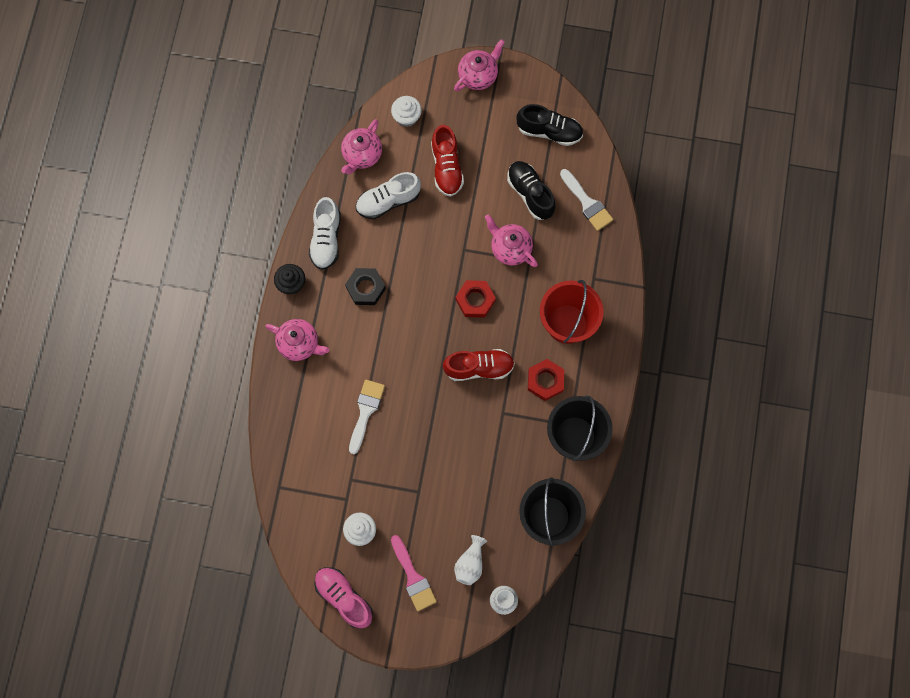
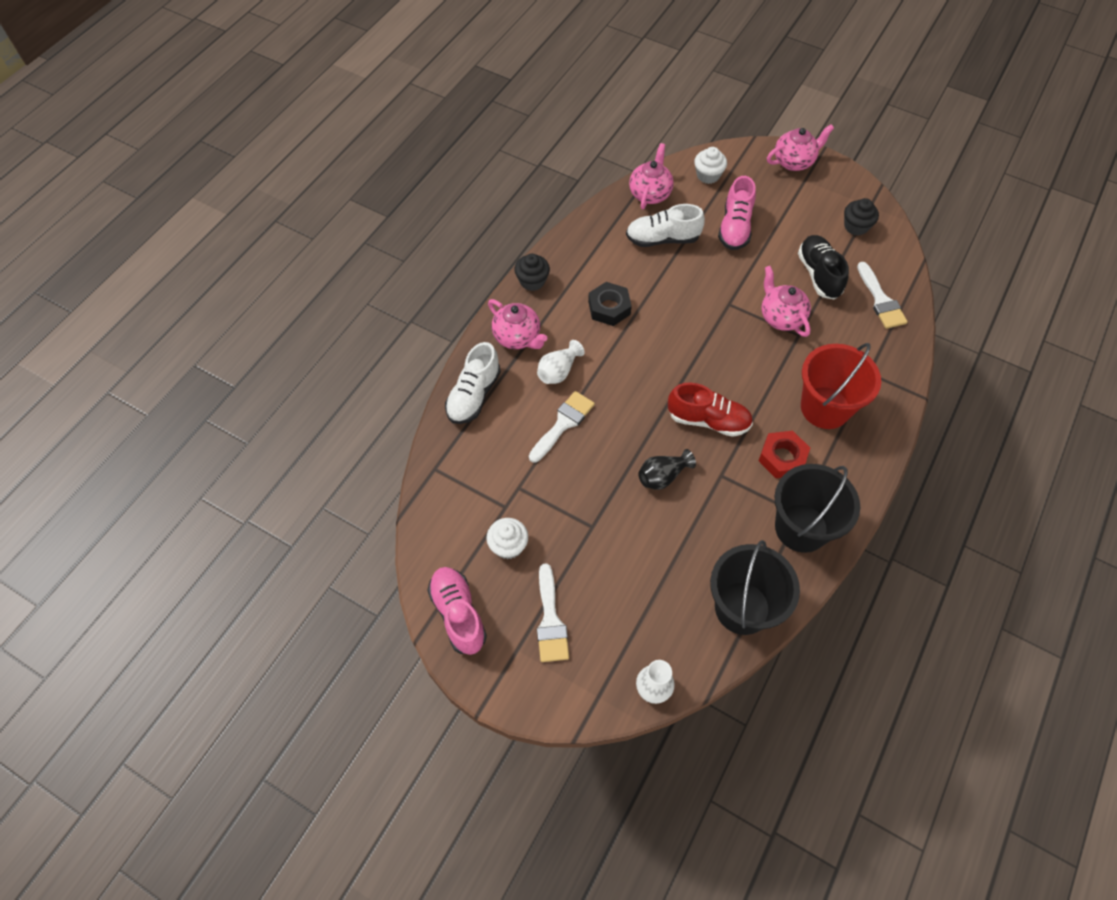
camera: 20 degrees right, 15 degrees down
(326, 239) = (584, 253): white shoe -> white shoe (474, 395)
(362, 155) = (650, 194): pink teapot -> pink teapot turned 150 degrees clockwise
(413, 577) = (550, 620): pink brush -> white brush
(446, 167) = (735, 227): red shoe -> pink shoe
(458, 430) = (662, 476): none -> black vase
(470, 563) = (626, 628): white vase -> white vase (558, 371)
(475, 300) = (726, 354): red nut -> none
(549, 131) = (856, 226): black shoe -> black cupcake

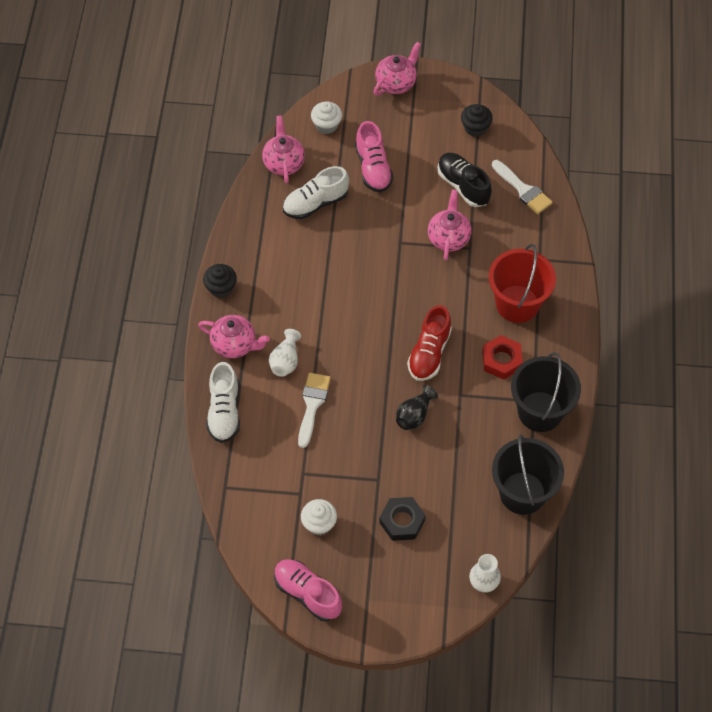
camera: 25 degrees left, 0 degrees up
(550, 620) = (382, 566): white brush -> none
(609, 308) = (300, 286): black nut -> black nut (402, 521)
(708, 420) = (429, 353): red shoe -> red shoe turned 120 degrees clockwise
(781, 317) = (448, 238): pink teapot -> pink teapot turned 60 degrees clockwise

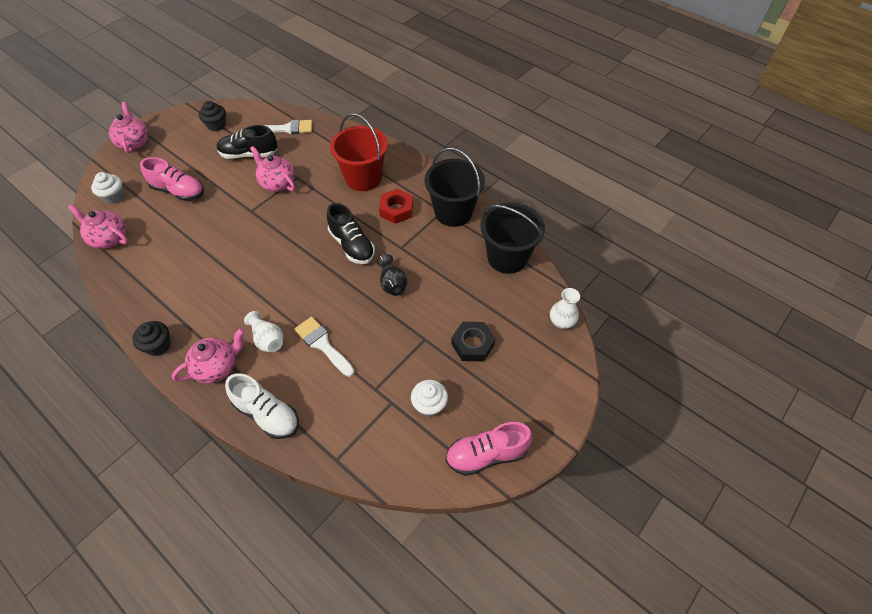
camera: 55 degrees left, 5 degrees down
(315, 203) = (164, 239): white shoe -> none
(429, 353) = (352, 245): red shoe -> black shoe

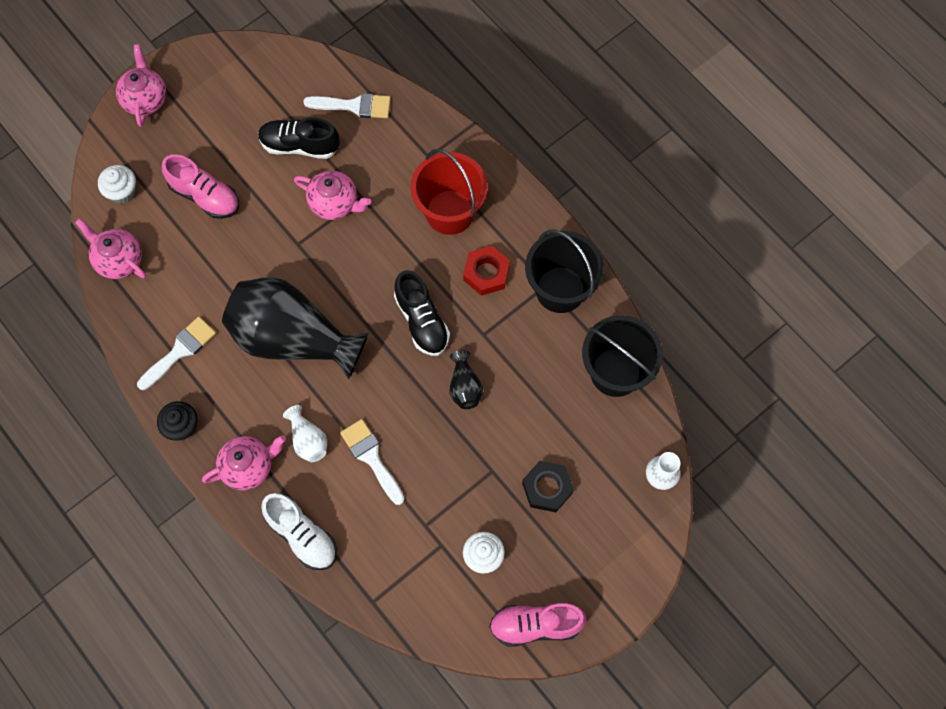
camera: 10 degrees right, 15 degrees up
(157, 292) = (180, 351): none -> white brush
(216, 125) = (257, 83): black cupcake -> none
(251, 270) = (293, 338): none -> black vase
(277, 183) = (334, 203): pink teapot -> pink teapot turned 150 degrees clockwise

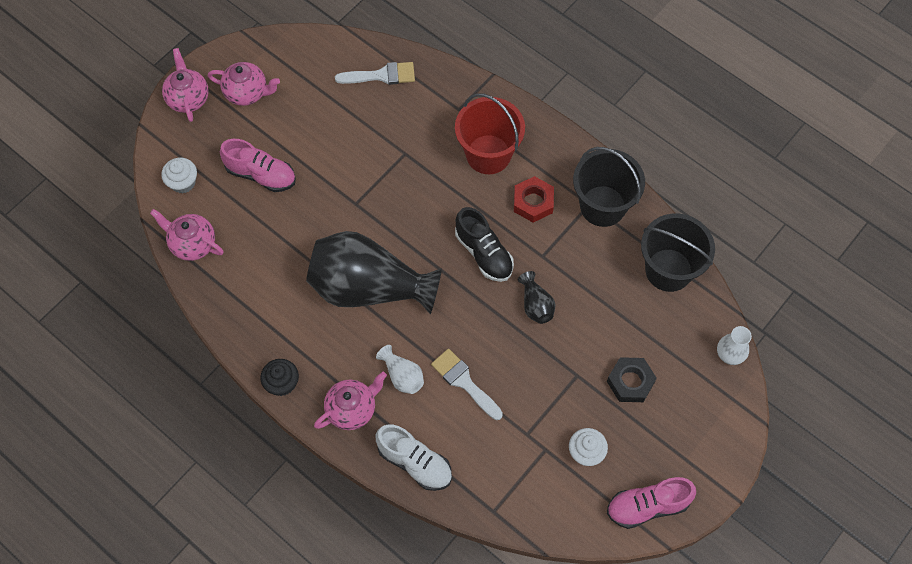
camera: 10 degrees left, 5 degrees down
(180, 351) = (266, 316): white brush -> none
(300, 145) = (339, 117): black shoe -> none
(334, 203) = (382, 163): pink teapot -> pink teapot (247, 93)

